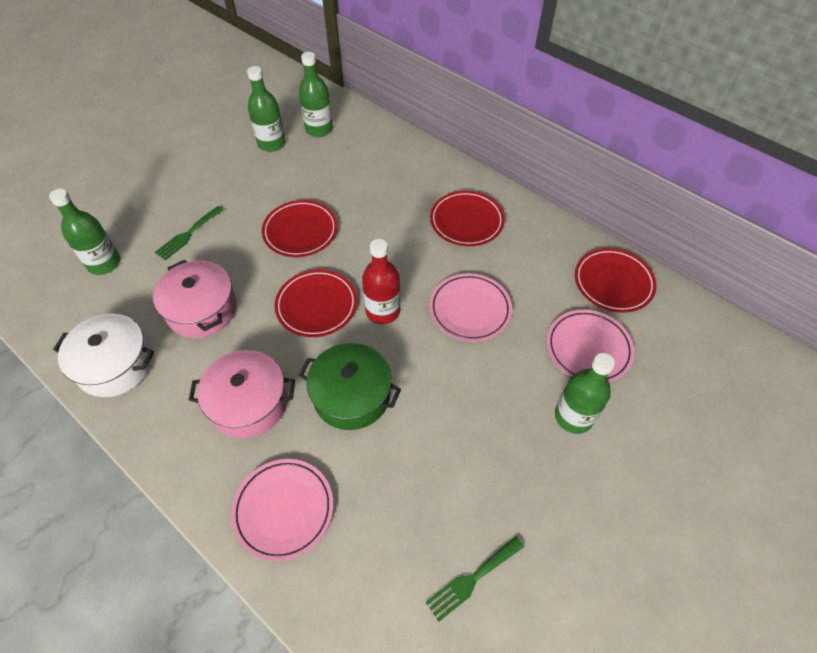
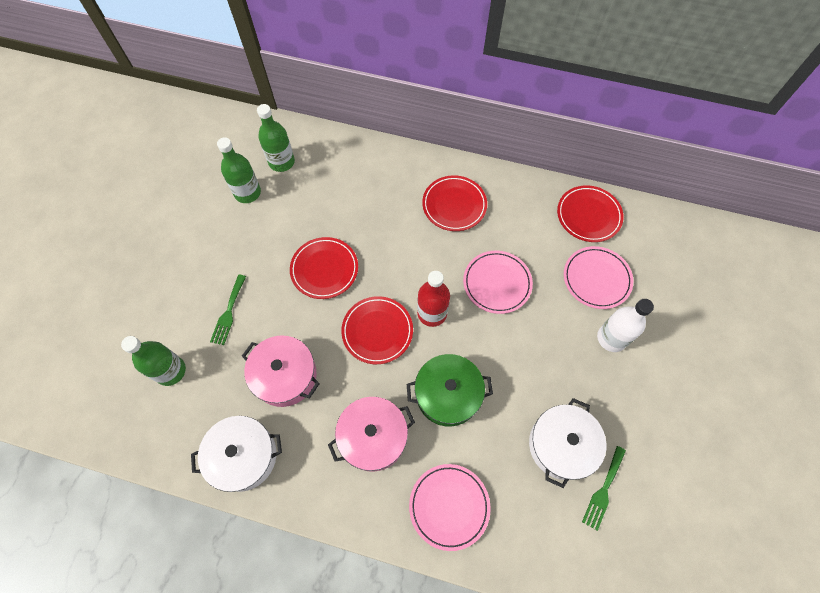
camera: 25 degrees left, 10 degrees up
(449, 505) = (561, 445): none -> white pot
(573, 416) = (611, 338): green bottle -> white bottle

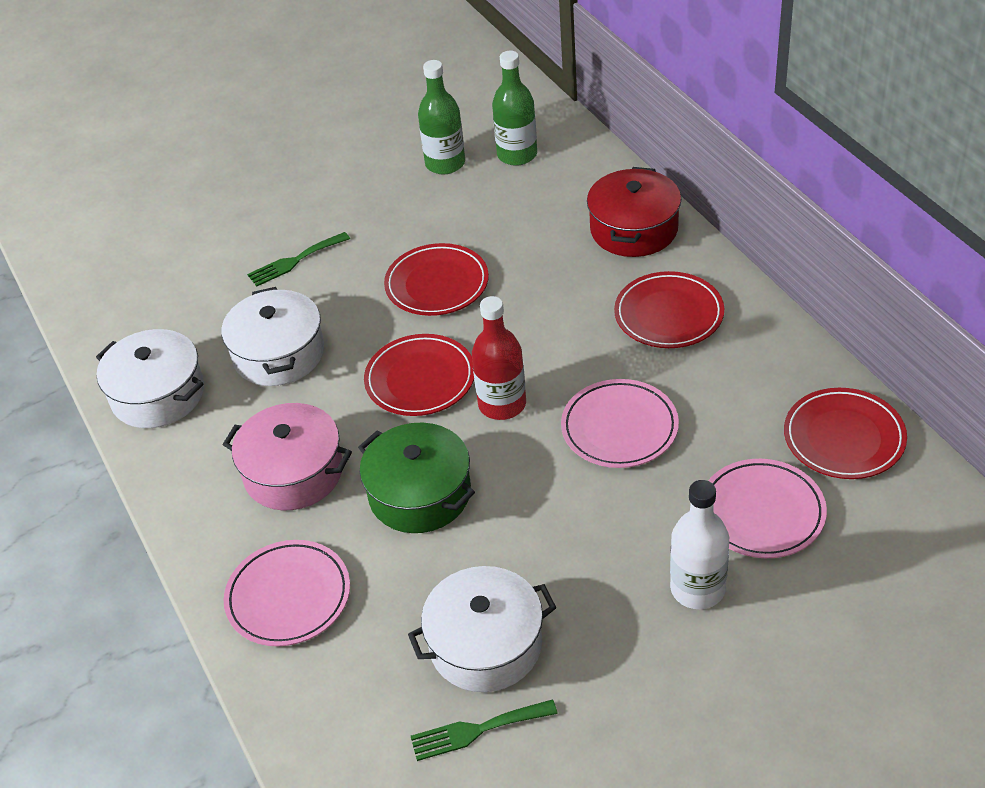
camera: 50 degrees right, 20 degrees down
(170, 371) = (184, 276): green bottle -> none
(285, 376) = (278, 354): pink pot -> white pot
(388, 168) = (634, 229): none -> red pot

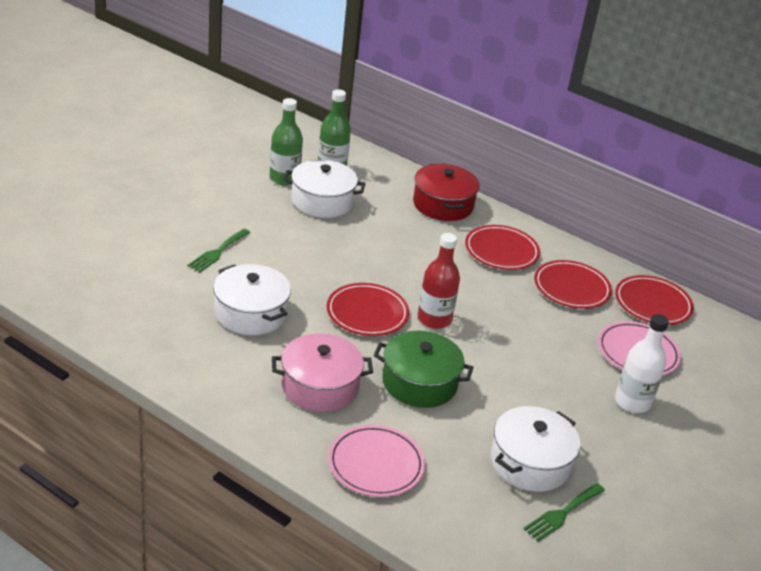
camera: 35 degrees left, 10 degrees down
(158, 394) = (175, 354): white pot -> white pot (322, 201)
(437, 284) = (335, 253): red plate -> red plate (571, 288)
(619, 428) = (519, 320): pink plate -> none

